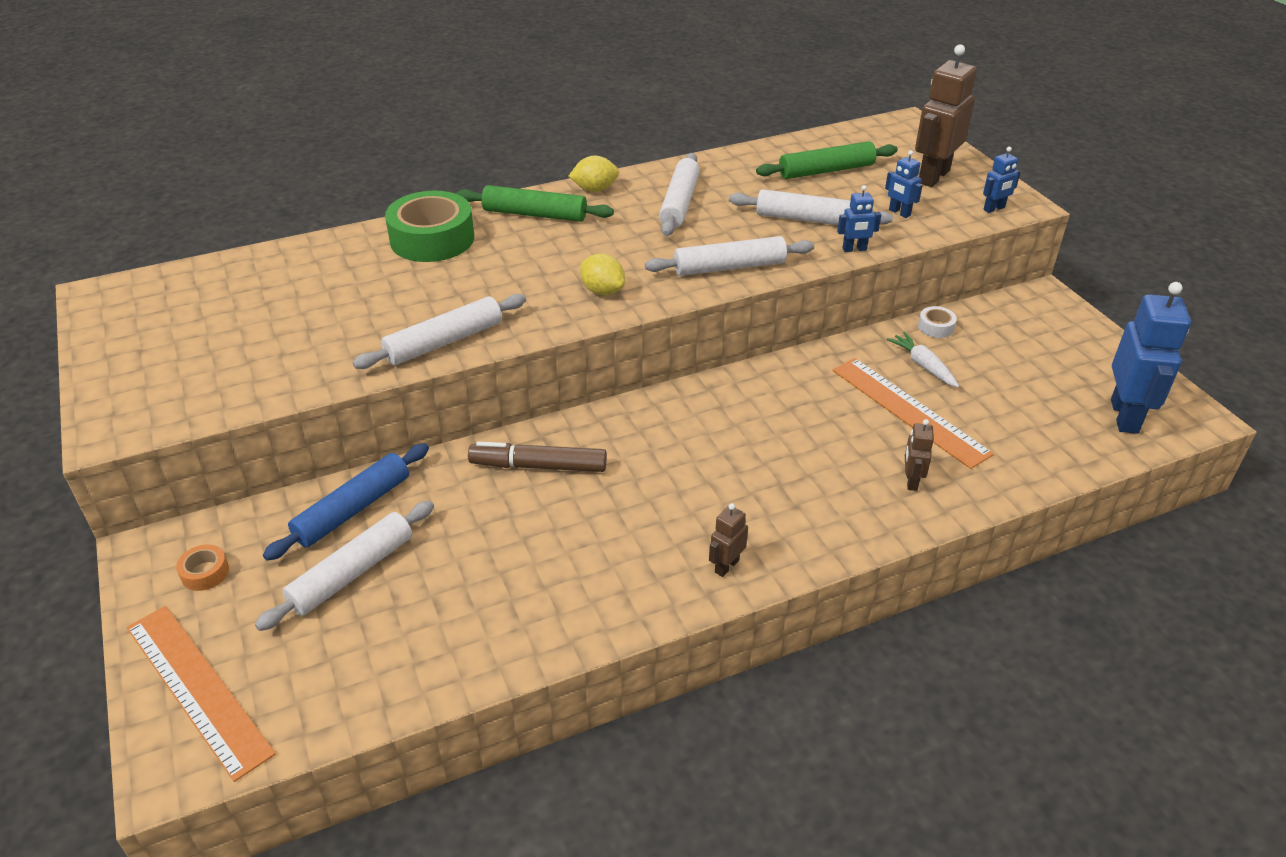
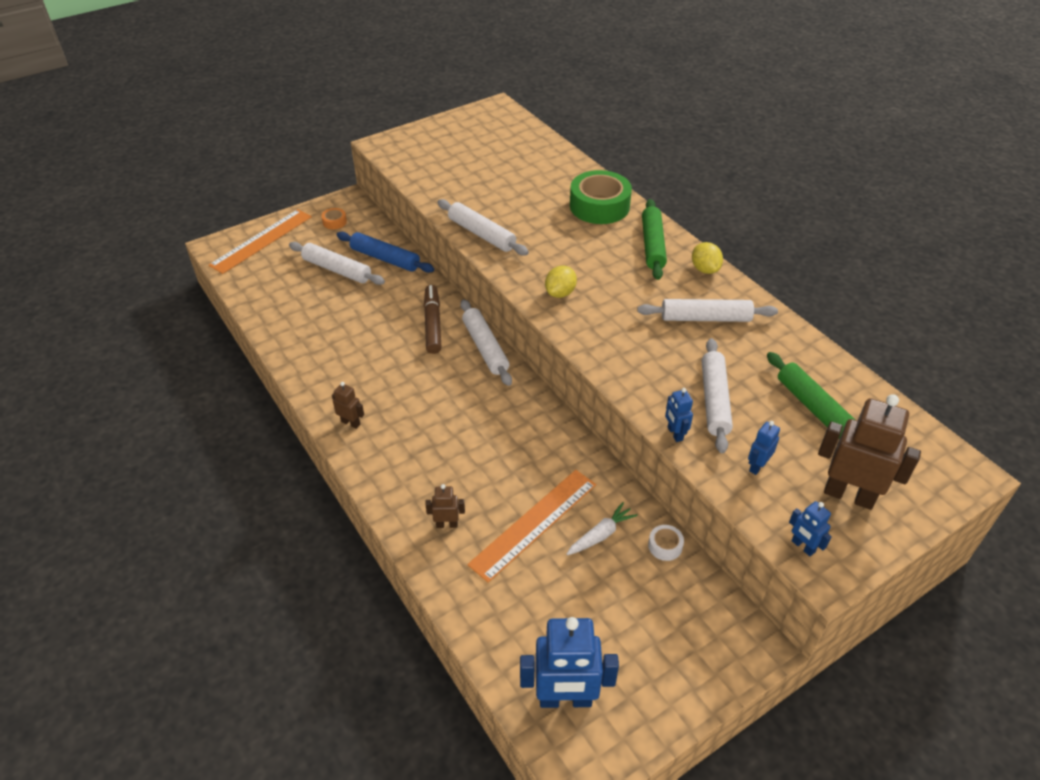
camera: 80 degrees right, 5 degrees up
(729, 267) = (616, 356): white rolling pin -> white rolling pin (485, 347)

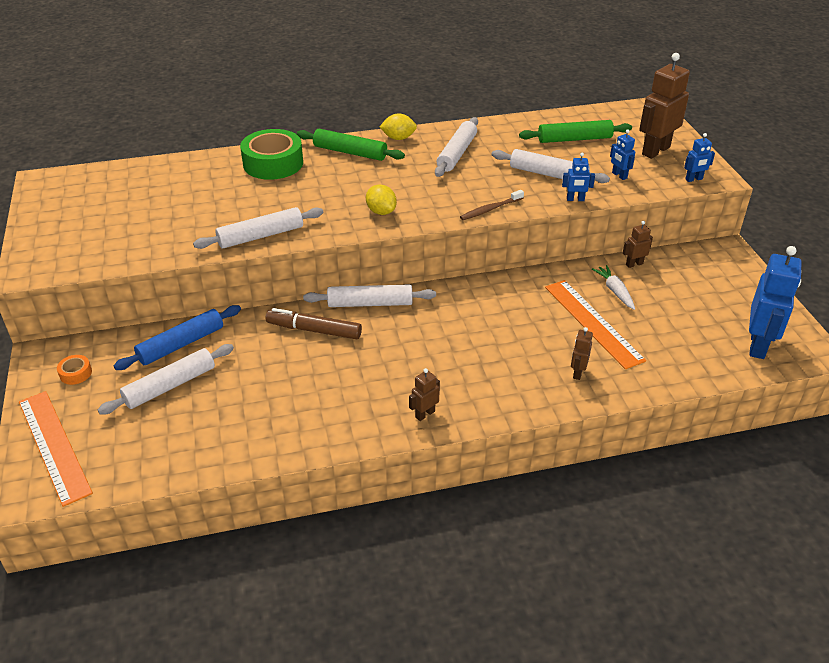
camera: 70 degrees left, 5 degrees down
(611, 368) = (490, 209): none -> brown toothbrush
(665, 546) = (634, 264): white tape -> brown robot

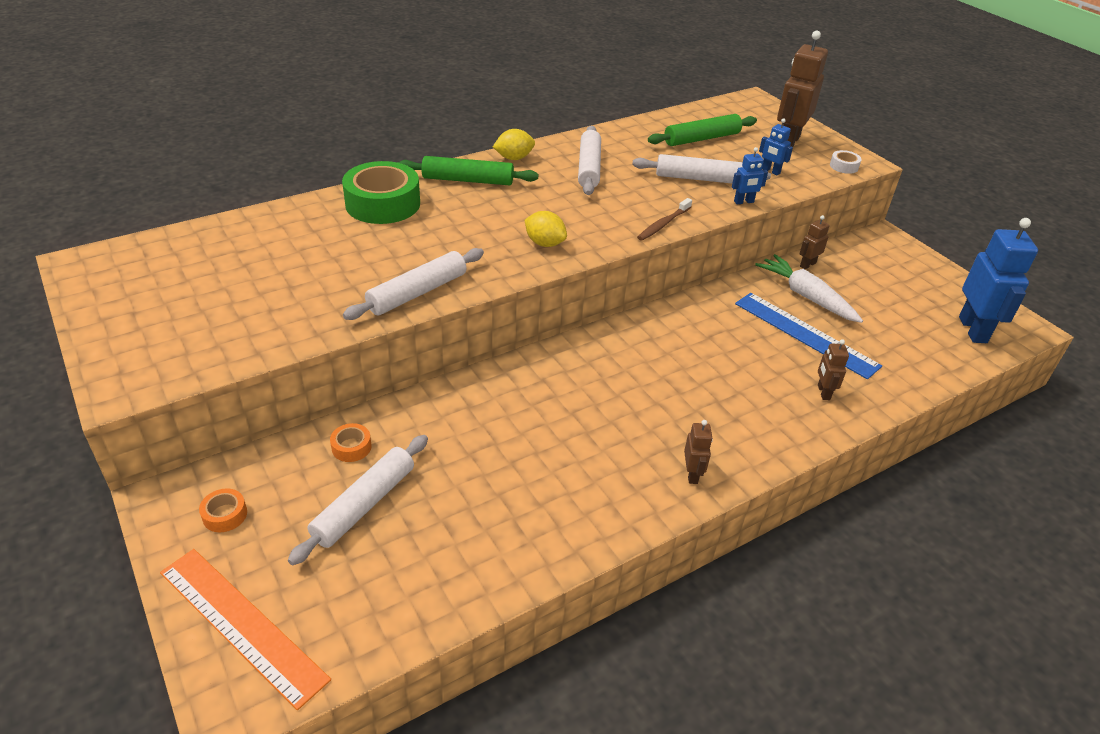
camera: 20 degrees left, 0 degrees up
(181, 344) = (351, 447): blue rolling pin -> orange tape
(314, 330) = (509, 398): brown marker -> none
(370, 303) = (557, 354): white rolling pin -> none
(425, 414) = (692, 474): brown robot -> brown robot turned 150 degrees clockwise
(593, 323) = (805, 334): orange ruler -> blue ruler
(615, 291) = (806, 296): white carrot -> white carrot, size x1.57
(694, 179) = (844, 166): blue robot -> white tape

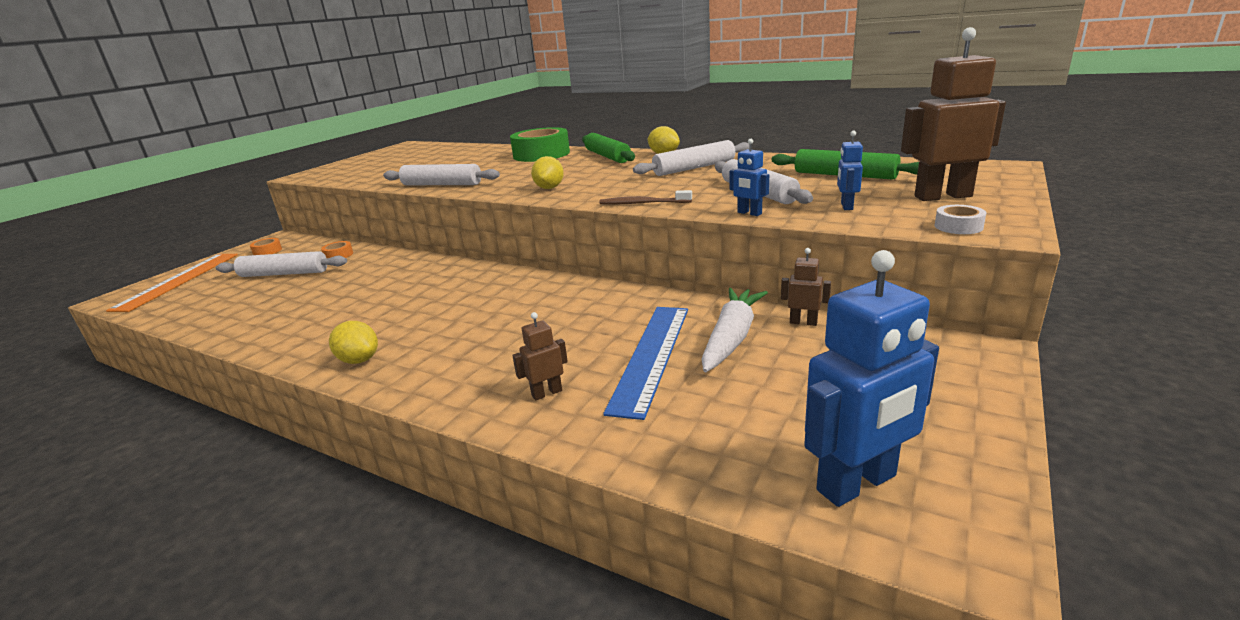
camera: 65 degrees right, 15 degrees down
(692, 474) = (359, 360): brown robot -> yellow lemon

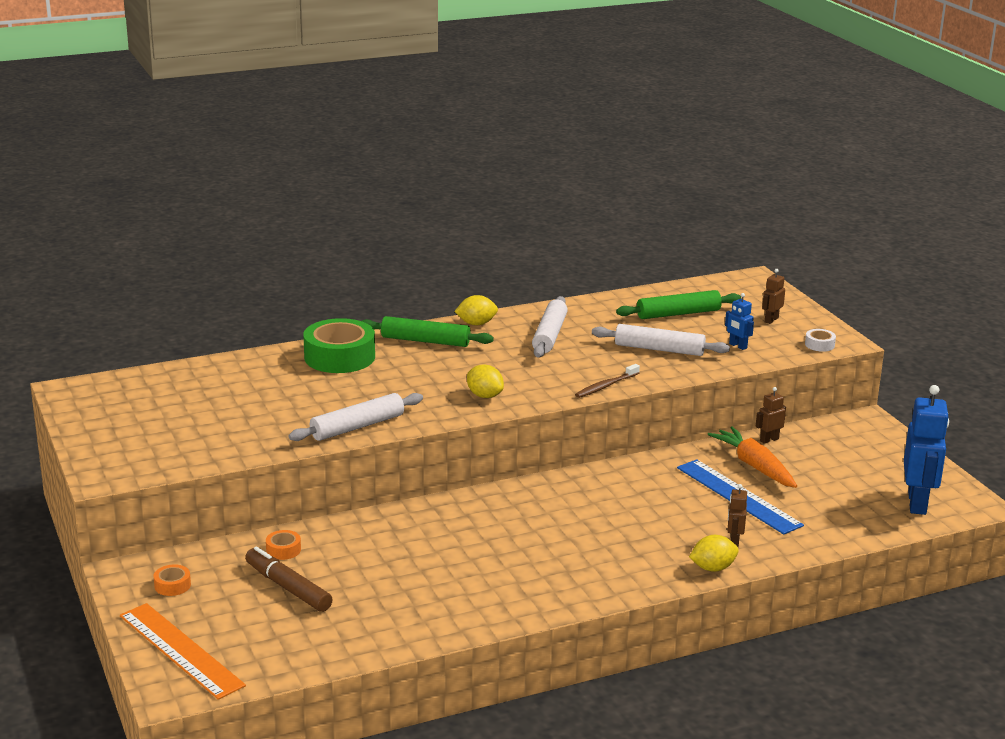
camera: 55 degrees left, 0 degrees up
(284, 274) = (288, 588): white rolling pin -> brown marker
(359, 360) = (582, 589): yellow lemon -> yellow lemon (712, 568)
(731, 338) = (754, 466): white carrot -> orange carrot
(749, 213) = (696, 371): blue robot -> none
(942, 196) = (771, 320): brown robot -> brown robot, size x0.48

